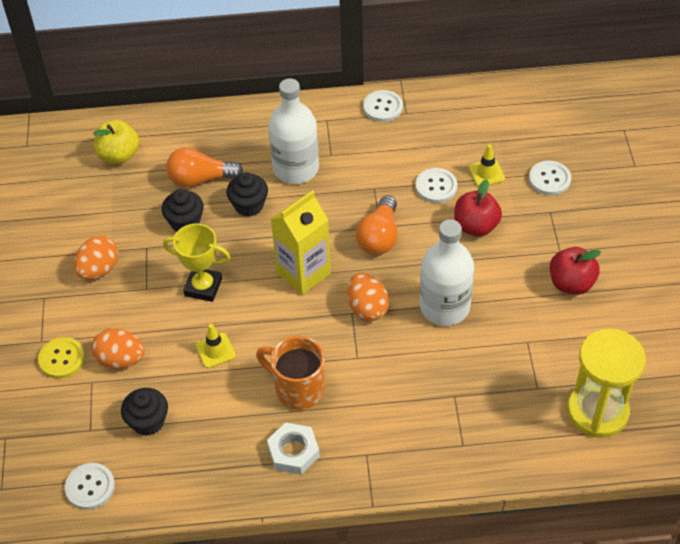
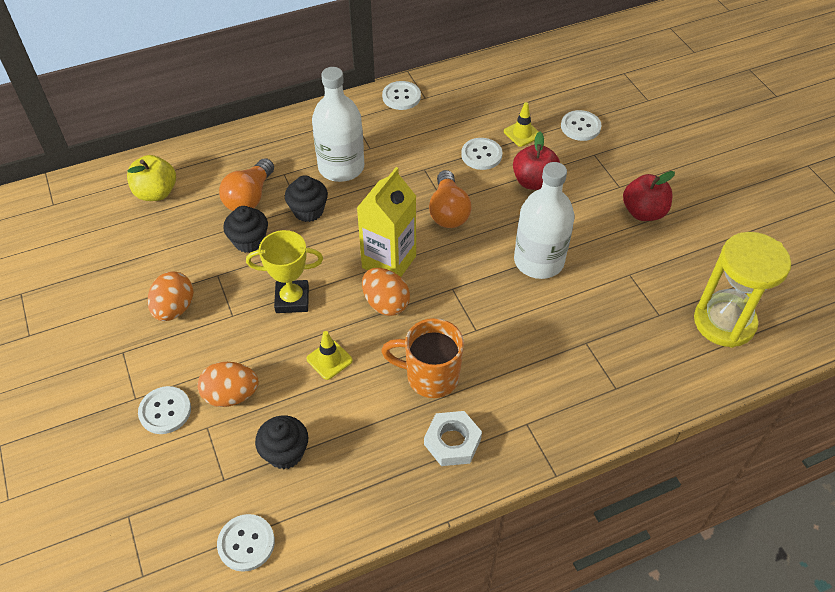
camera: 20 degrees left, 0 degrees up
(62, 359) = (165, 411): yellow button -> white button
(200, 179) = (249, 197): orange light bulb -> orange light bulb turned 45 degrees counterclockwise
(367, 308) = (465, 280): orange egg -> orange egg (385, 303)

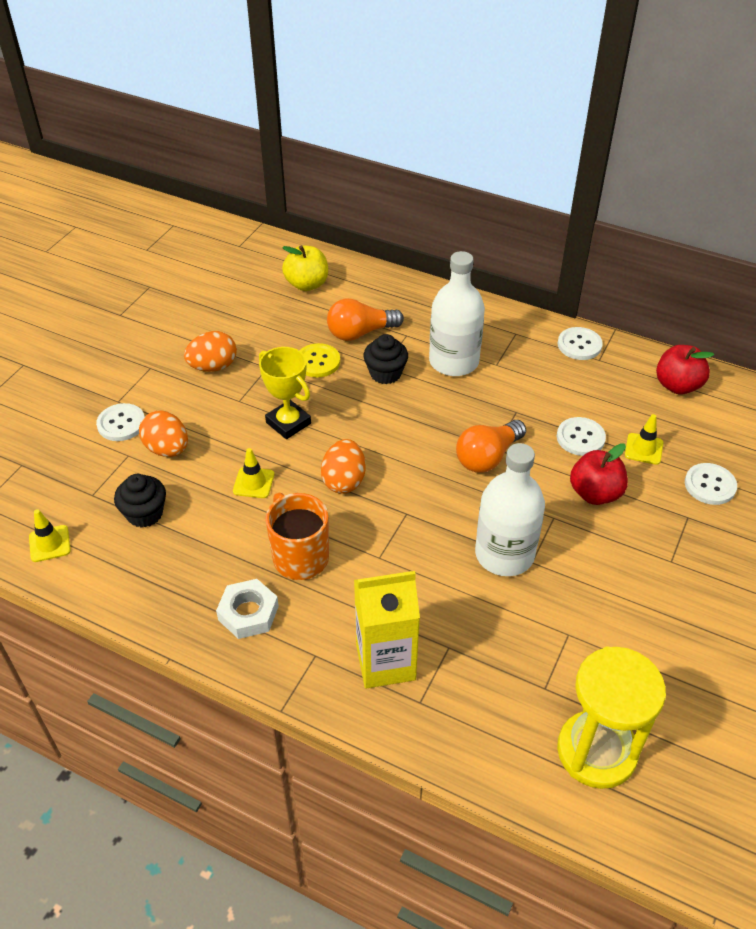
camera: 50 degrees right, 5 degrees down
(246, 543) = (49, 543): white button -> yellow traffic cone
(249, 241) = (318, 362): black cupcake -> yellow button
(389, 262) = (389, 455): yellow carton -> yellow carton (385, 662)
(643, 212) = (661, 599): red apple -> red apple (677, 385)

